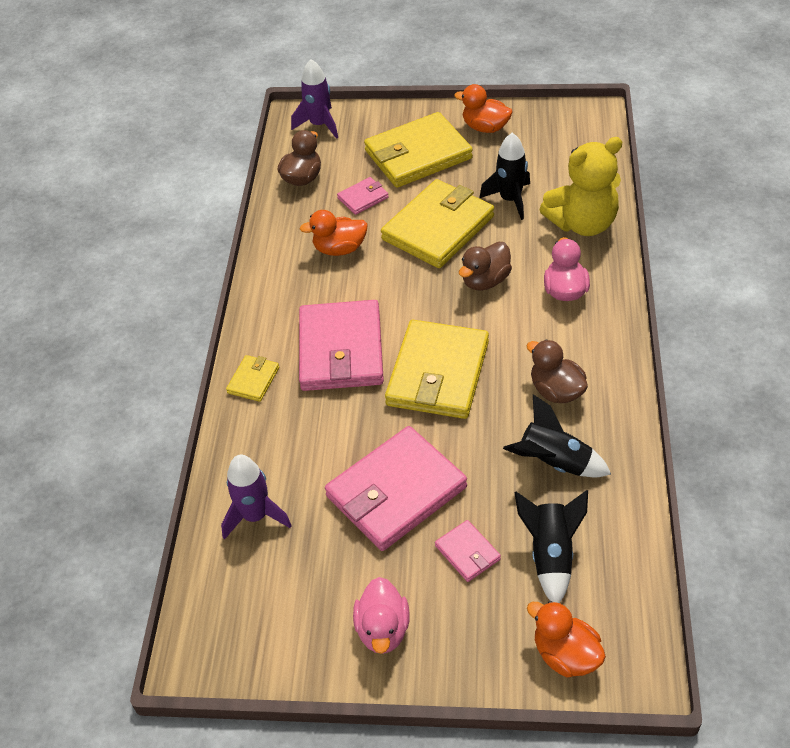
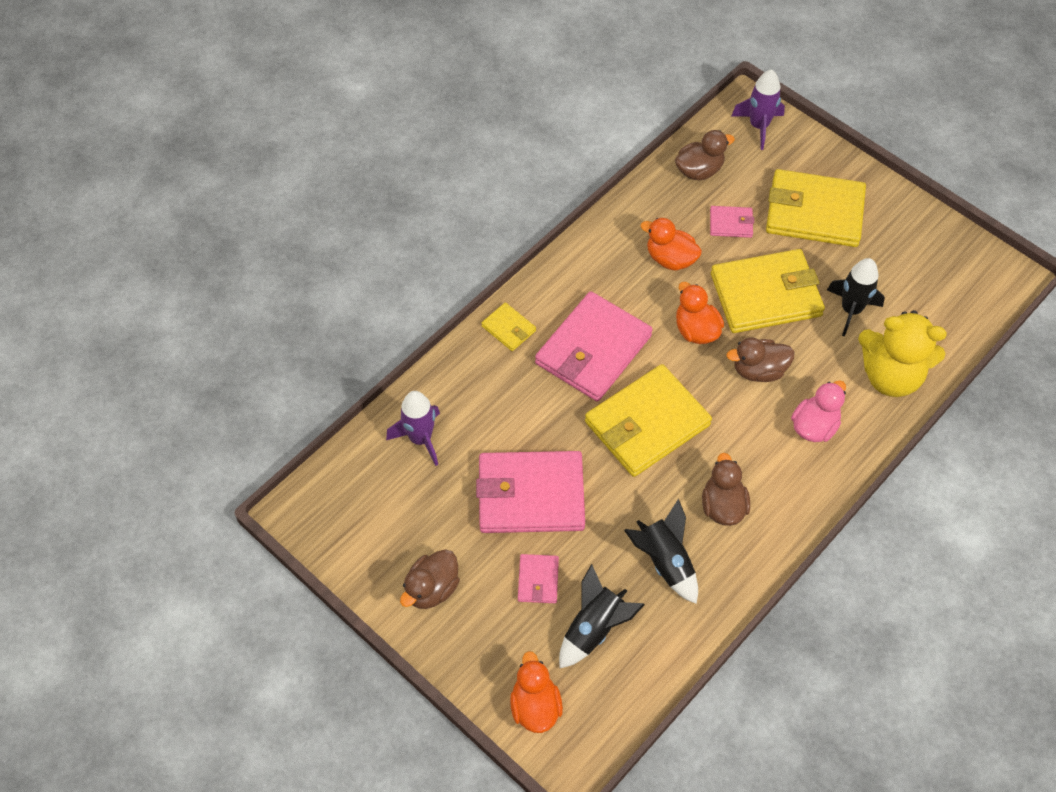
camera: 35 degrees right, 10 degrees up
(253, 380) = (508, 328): yellow wallet -> yellow wallet turned 75 degrees clockwise
(383, 630) = (432, 589): pink duck -> brown duck
(485, 127) = (897, 224): orange duck -> orange duck (696, 330)

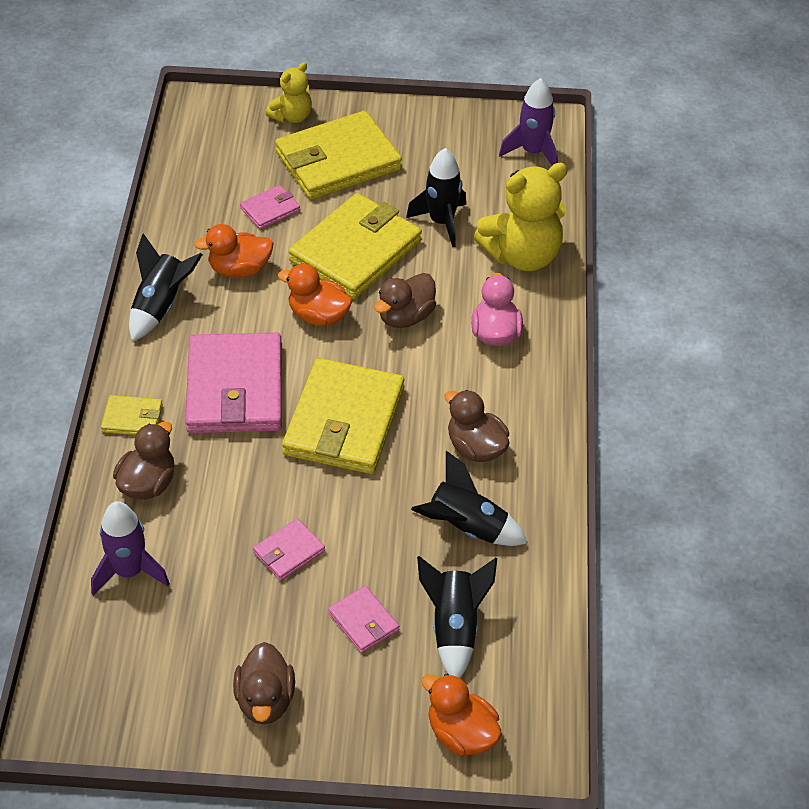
camera: 40 degrees left, 10 degrees down
(531, 495) = (289, 552): pink wallet -> pink wallet, size x0.46
(593, 254) = (160, 306): none -> black rocket
(699, 170) = (200, 181): brown duck -> brown duck (148, 484)
(758, 126) = (223, 116): purple rocket -> purple rocket (533, 152)
(810, 155) = (292, 116): none -> yellow teddy bear

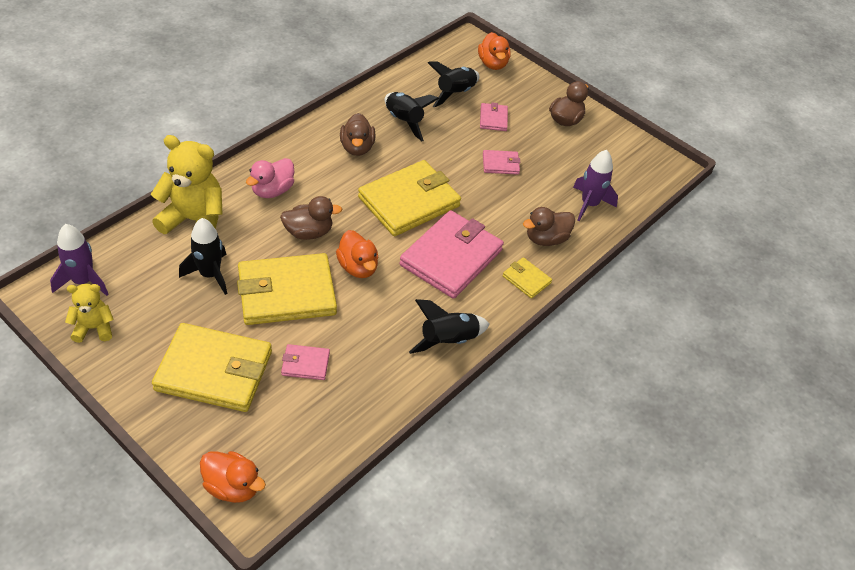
camera: 145 degrees left, 0 degrees up
(239, 269) = (373, 332): orange duck -> orange duck (233, 487)
(292, 116) = (197, 439): yellow teddy bear -> yellow teddy bear (94, 328)

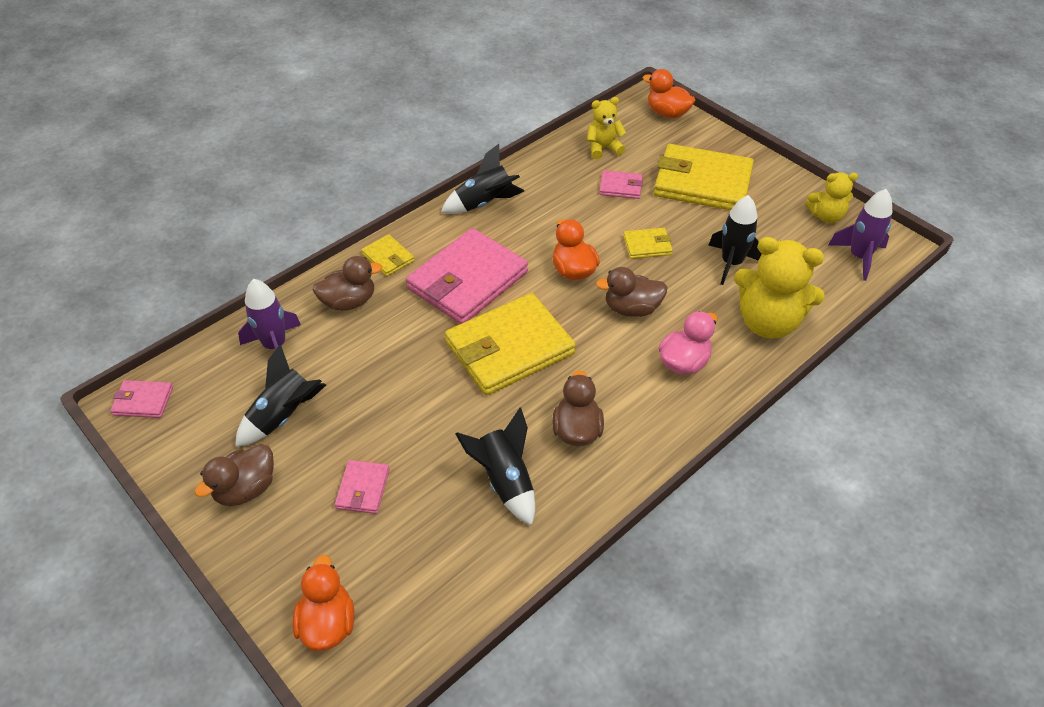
camera: 170 degrees left, 0 degrees up
(287, 293) = (647, 245): yellow wallet -> yellow wallet, size x0.46
(320, 421) = (603, 148): none -> yellow teddy bear
(455, 93) = (413, 544): black rocket -> black rocket (283, 416)
(500, 164) = (375, 405): pink wallet -> pink wallet (143, 401)

